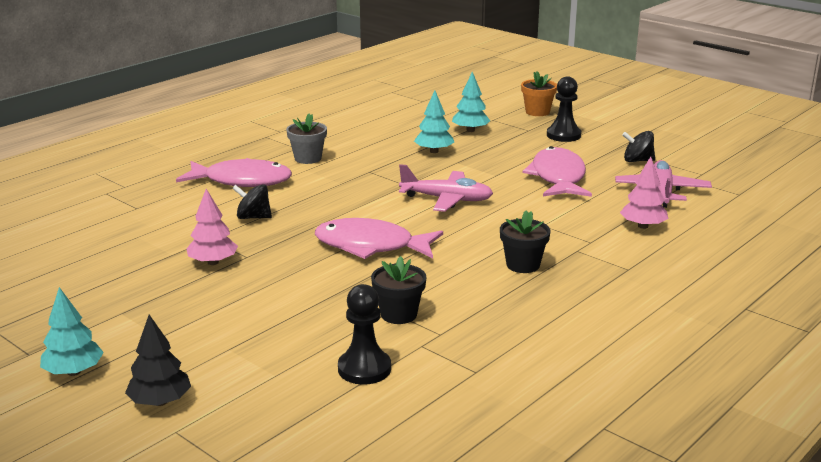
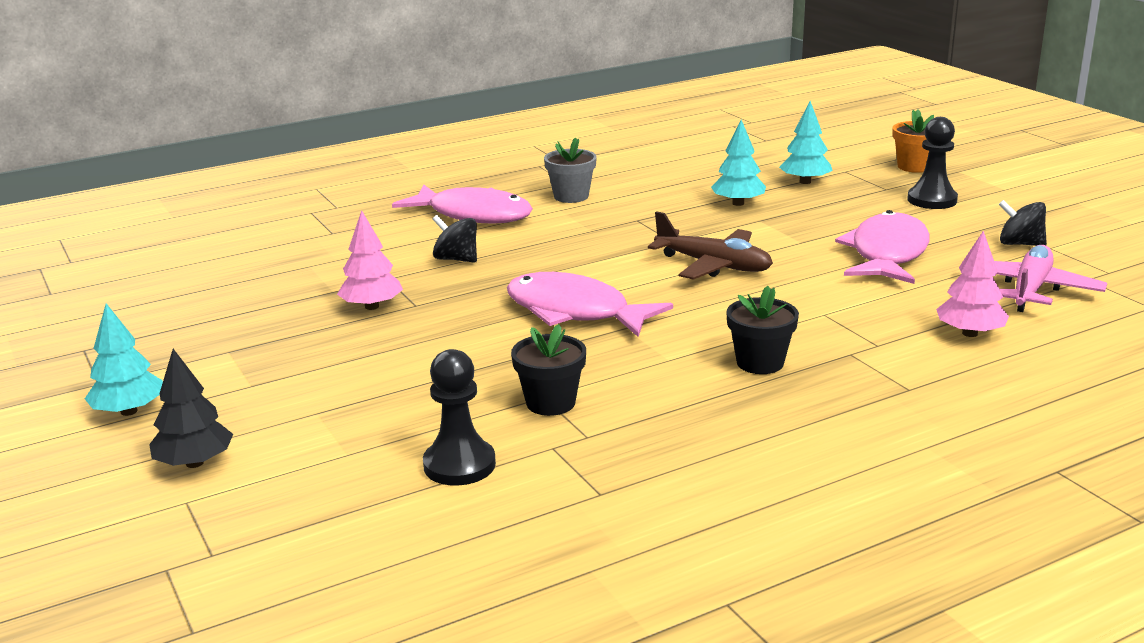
camera: 20 degrees right, 0 degrees up
(446, 199) = (713, 265): pink plane -> brown plane

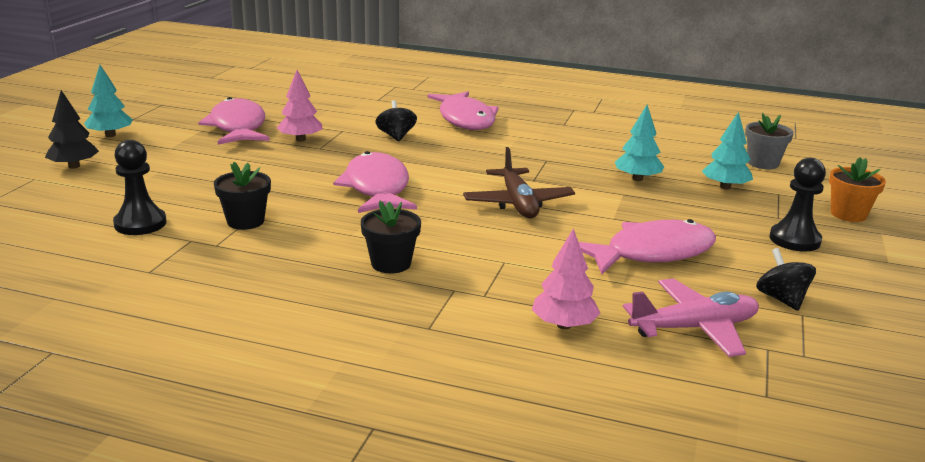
camera: 45 degrees right, 0 degrees up
(264, 328) = (238, 127): none -> pink fish
(571, 196) = (544, 132): grey flower pot -> grey flower pot (763, 163)

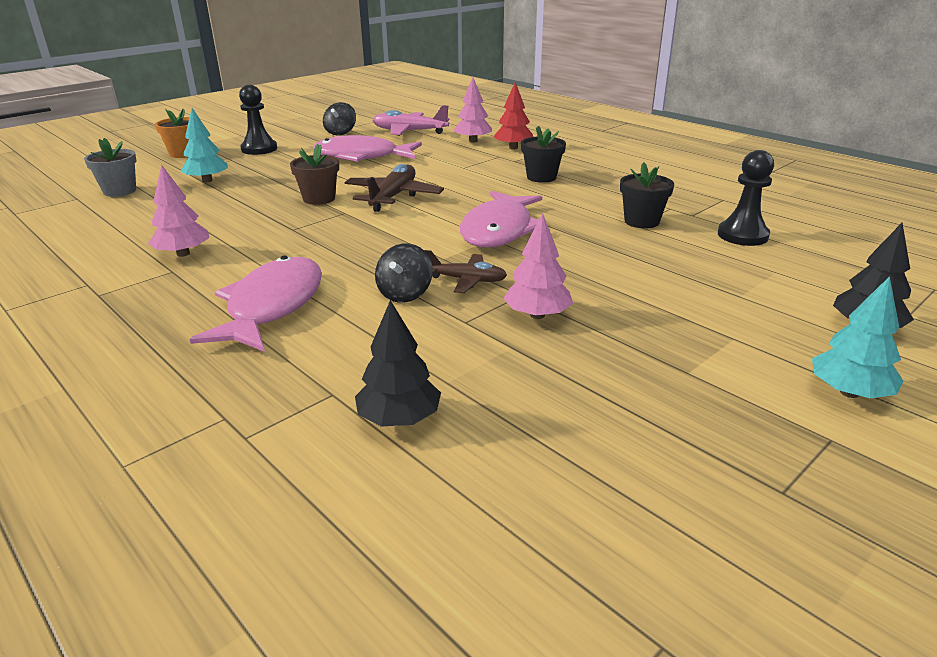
camera: 150 degrees left, 5 degrees up
(238, 127) = (624, 365): pink fish -> none
(337, 98) = (399, 419): none -> black tree
(364, 149) = (467, 280): none -> brown plane
(484, 321) = (513, 148): none -> red tree
(581, 188) = (319, 199): none -> brown flower pot
(582, 133) = (183, 254): none -> pink tree
(637, 179) = (256, 198): turquoise tree -> none

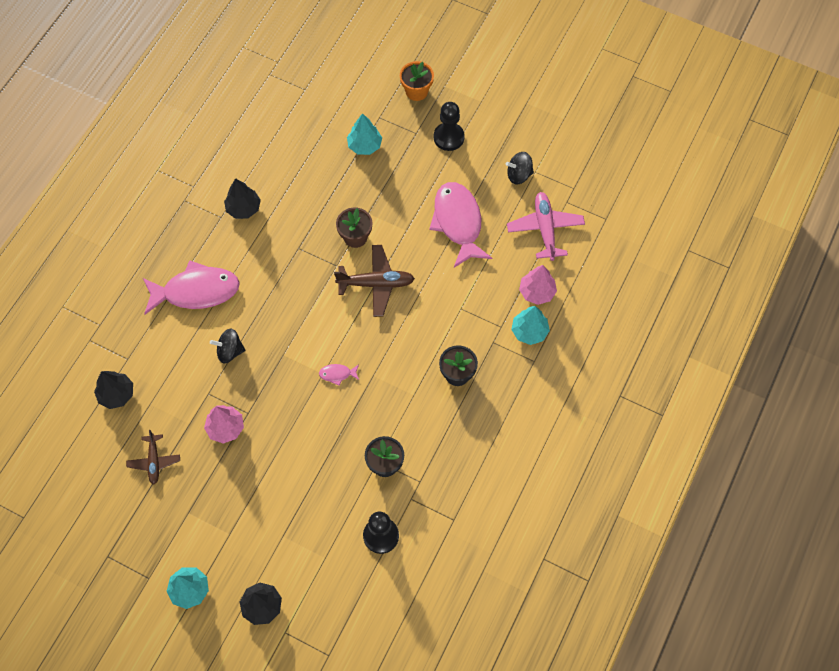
camera: 70 degrees right, 35 degrees up
(120, 191) = (325, 105): grey flower pot -> none
(183, 254) = (243, 208): pink tree -> black tree
(467, 280) = (256, 378): brown plane -> brown plane (154, 461)
(499, 230) = (337, 374): pink fish -> pink fish, size x0.41
(513, 148) = (529, 331): red tree -> turquoise tree

